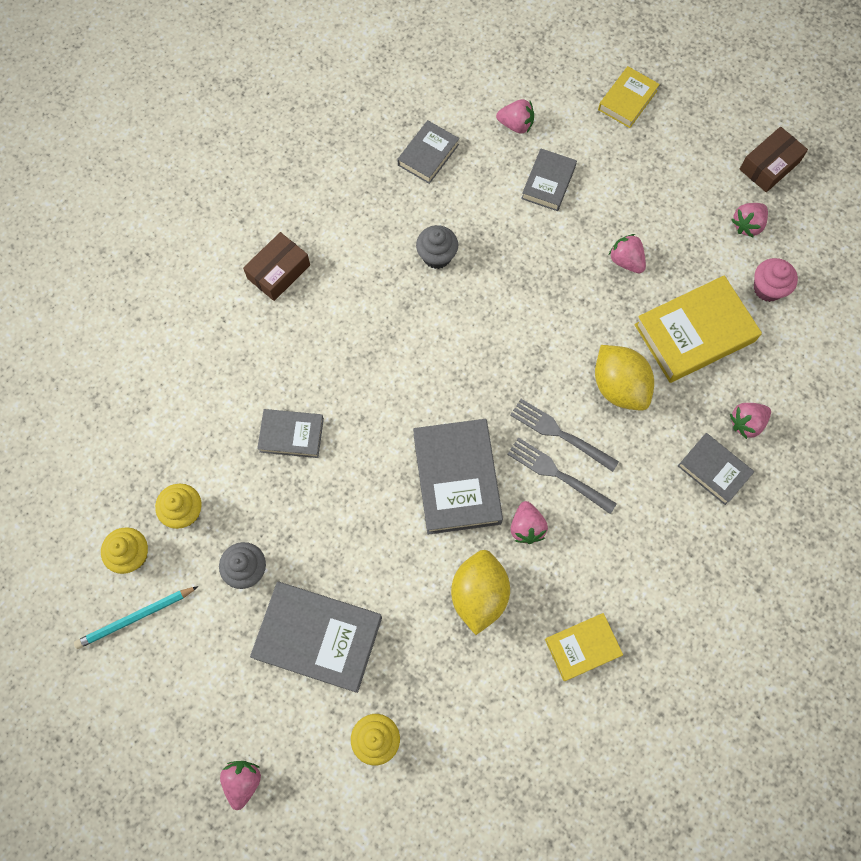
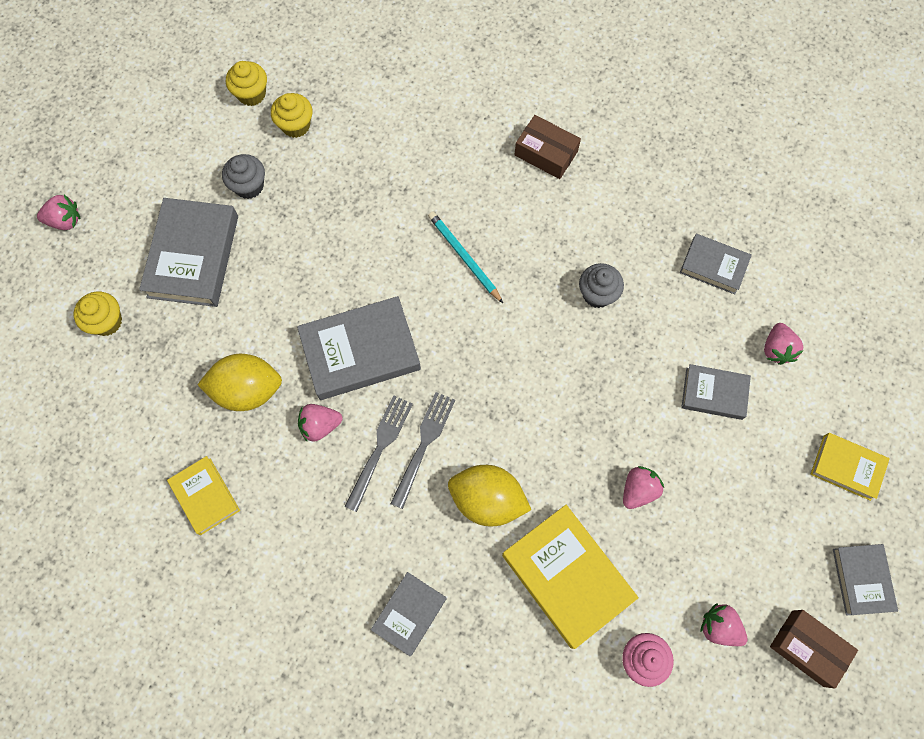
camera: 80 degrees right, 0 degrees up
(135, 618) = (197, 109): turquoise pencil -> turquoise pencil (464, 257)
(291, 435) = (381, 197): grey book -> grey book (861, 580)
(619, 386) = (487, 500): yellow lemon -> yellow lemon turned 60 degrees clockwise
(746, 423) = (470, 646): pink strawberry -> none

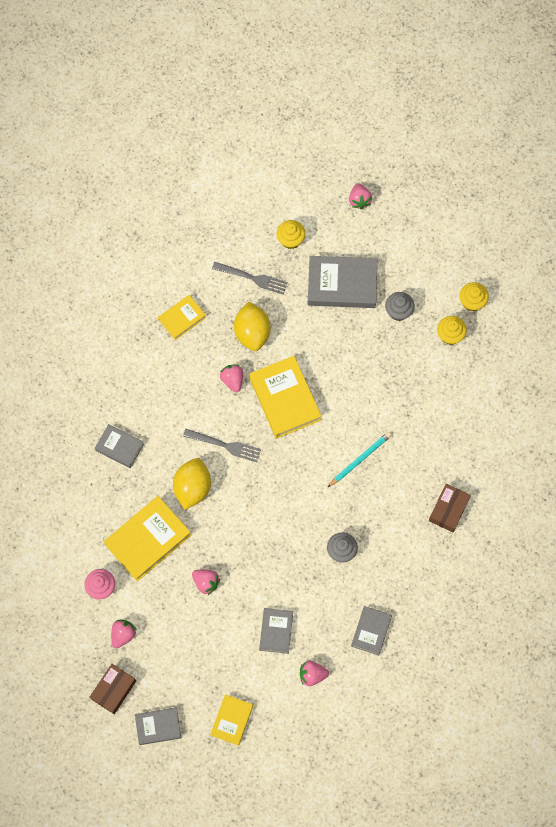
camera: 85 degrees right, 0 degrees up
(360, 351) = (285, 399): grey book -> yellow book
(380, 448) = (220, 418): grey fork -> grey fork (252, 278)

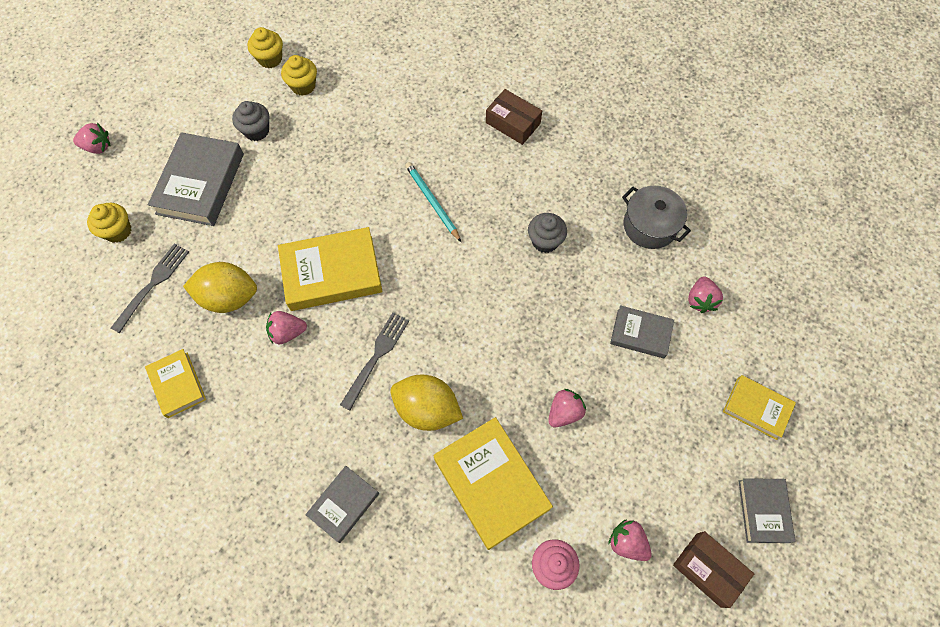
camera: 80 degrees left, 5 degrees down
(371, 631) = (649, 226): grey book -> grey pot

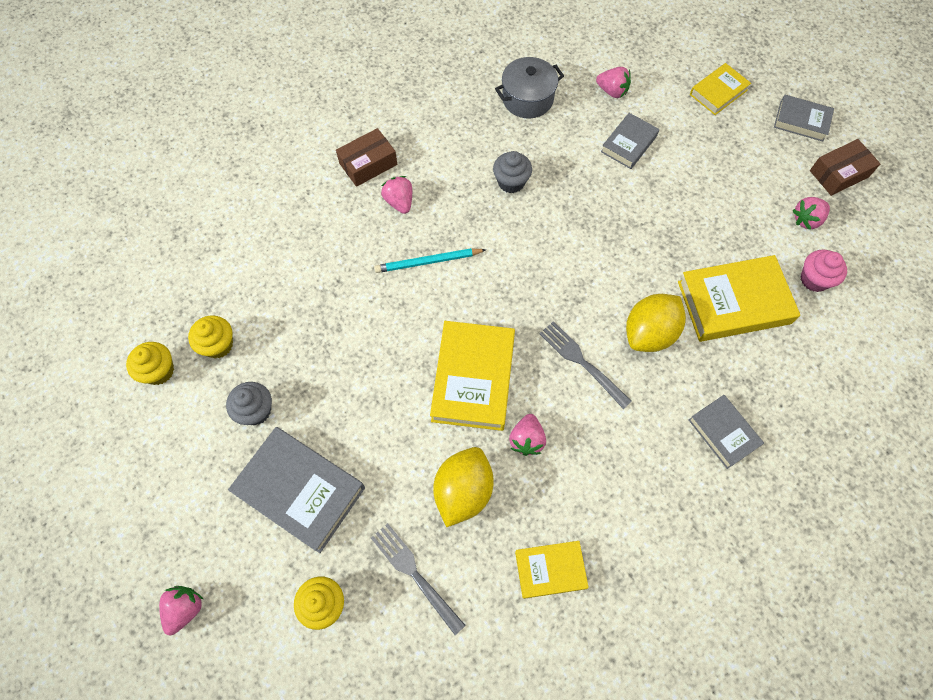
camera: 70 degrees left, 0 degrees up
(564, 412) = (683, 225): pink strawberry -> pink strawberry (399, 202)

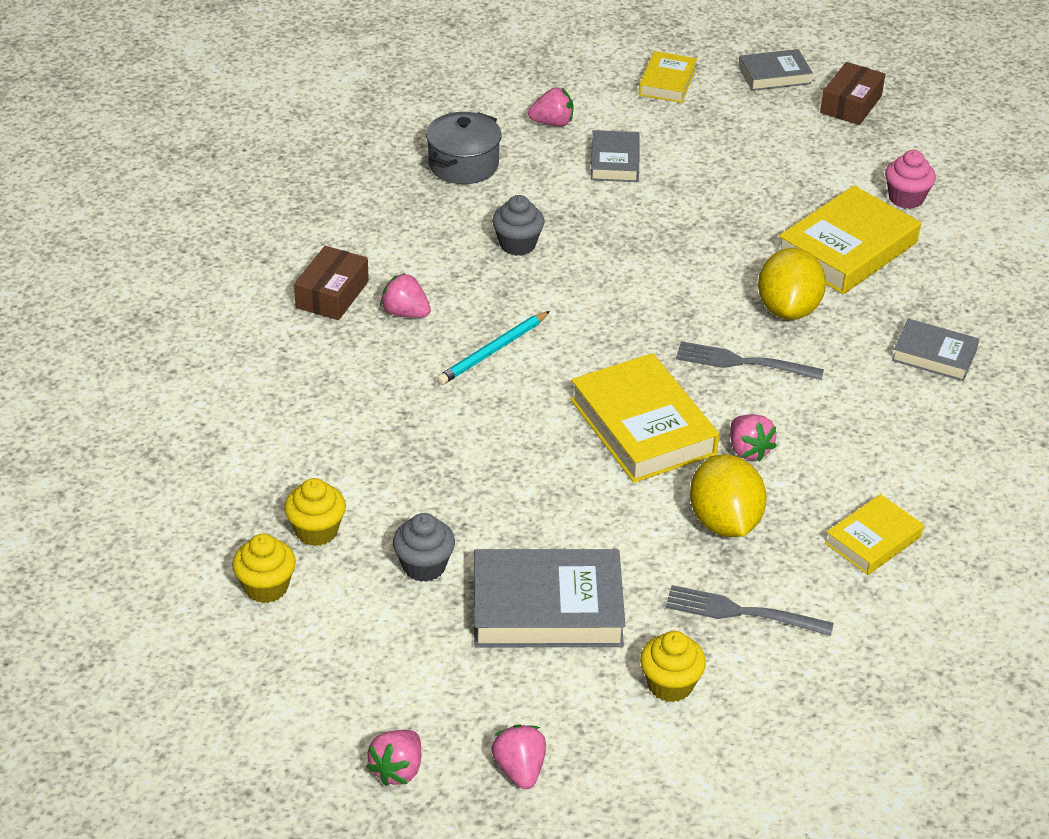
camera: 35 degrees left, 25 degrees down
(806, 220) = (854, 154): pink strawberry -> pink strawberry (397, 770)

